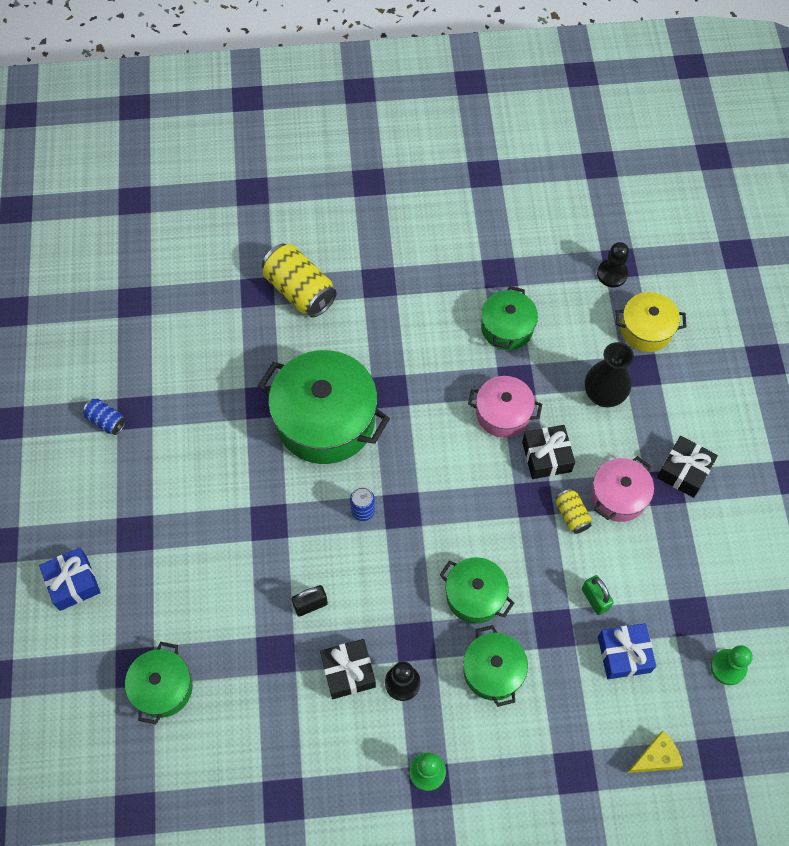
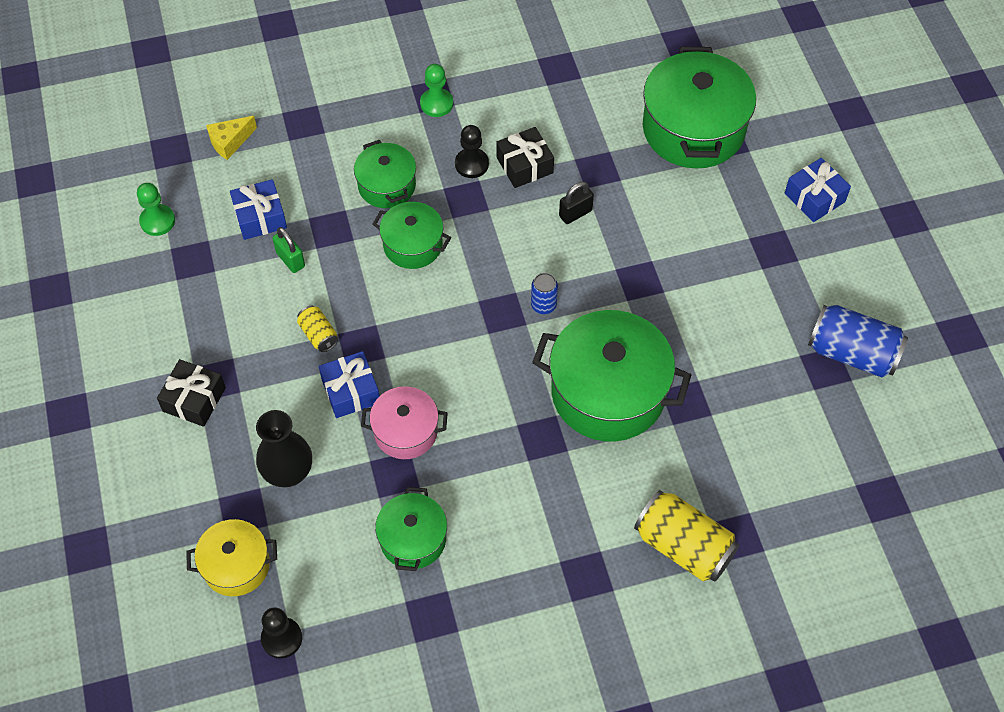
camera: 170 degrees right, 5 degrees down
(106, 421) = (852, 353): blue can -> blue can, size x1.95
(163, 687) = (693, 129): green pot -> green pot, size x1.82
(546, 457) = (350, 391): black gift -> blue gift
(618, 496) = (268, 362): pink pot -> none

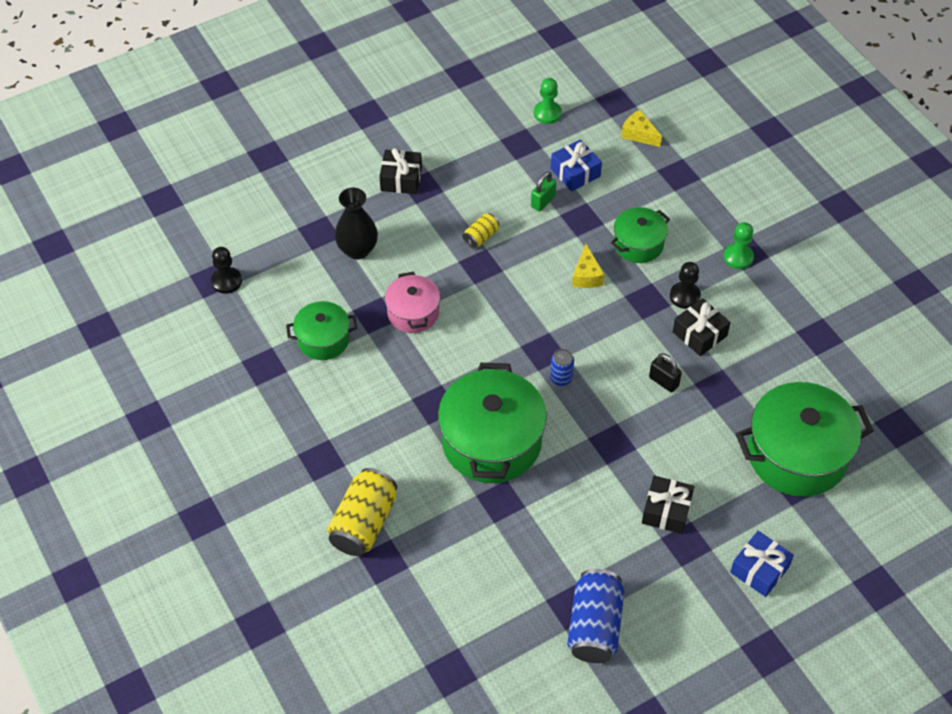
camera: 75 degrees right, 5 degrees down
(236, 565) = (276, 240): yellow pot -> none
(350, 391) = (437, 269): blue gift -> none
(413, 245) = (586, 276): green pot -> yellow cheese
(732, 255) = (666, 511): none -> black gift

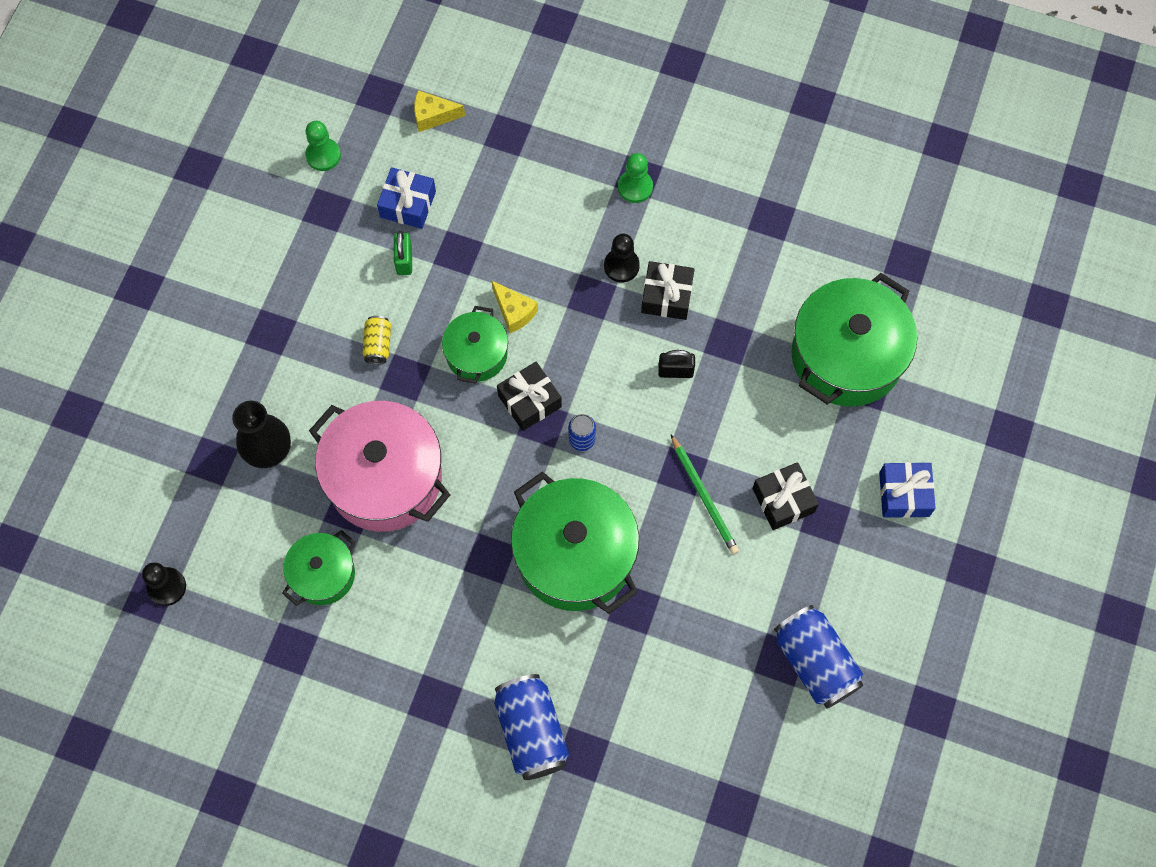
camera: 40 degrees left, 15 degrees up
(364, 523) = (531, 731): yellow can -> blue can
(401, 179) = (241, 338): black gift -> black gift (529, 401)
(413, 313) = (385, 478): pink pot -> pink pot, size x1.82
(612, 469) = (704, 497): none -> green pencil
(638, 244) = (533, 241): green pot -> green pot (476, 354)

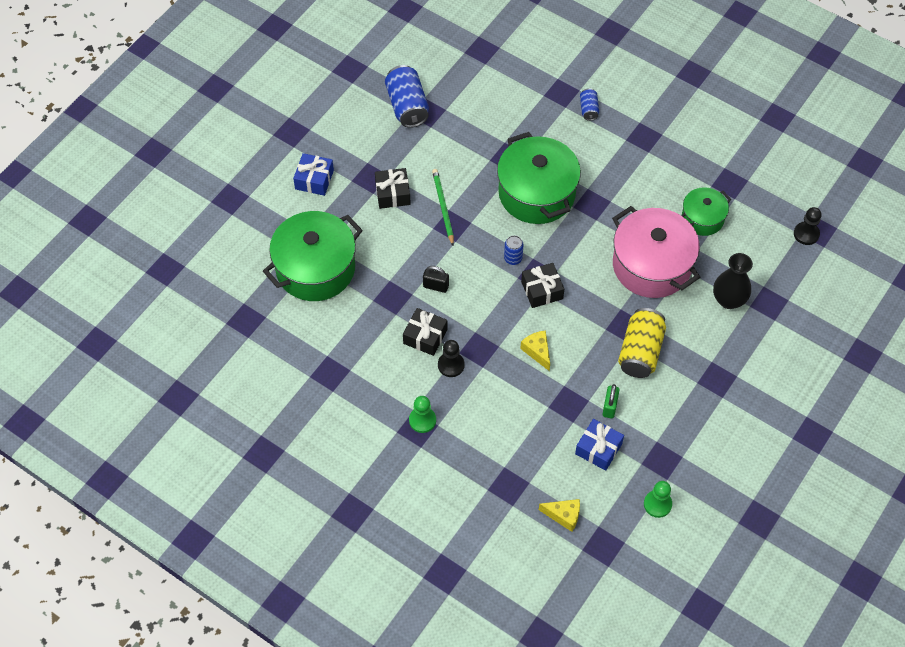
camera: 165 degrees left, 10 degrees down
(378, 345) = (640, 352): yellow can -> yellow can, size x1.95
(476, 354) = (571, 329): green pot -> none
(531, 731) = (588, 109): blue can -> blue can, size x0.51

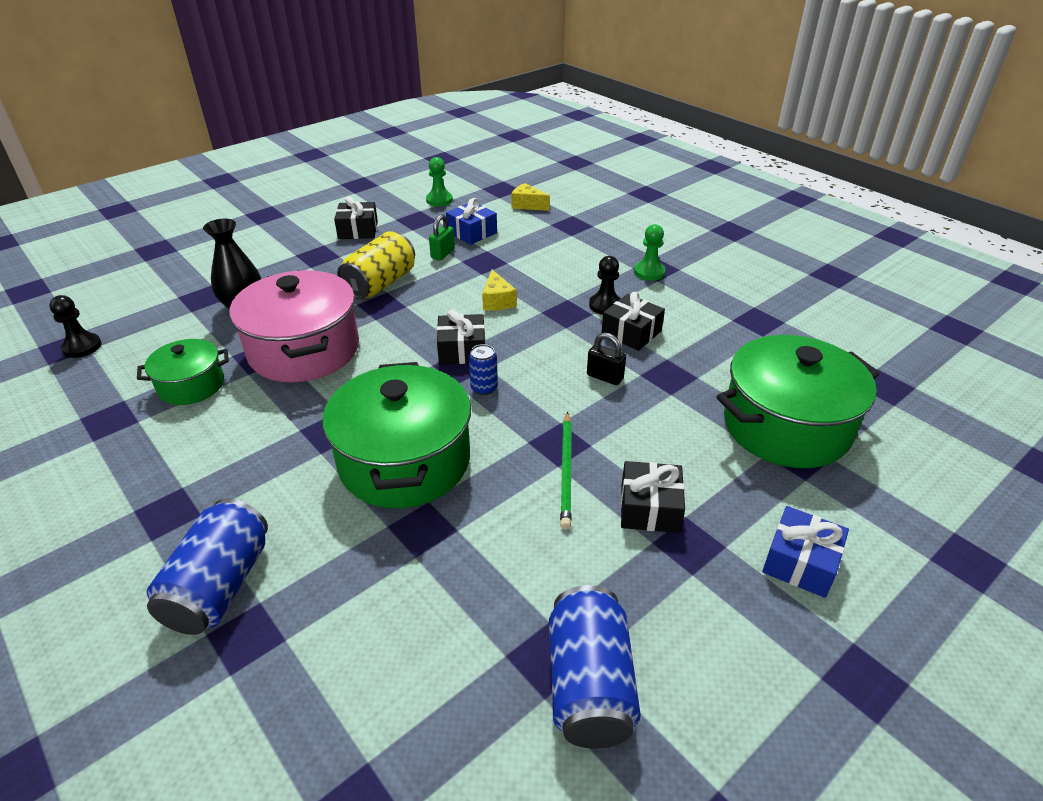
camera: 165 degrees left, 20 degrees down
(588, 109) = (220, 586): blue can -> blue can, size x1.95
(706, 428) = (358, 230): none -> black gift

